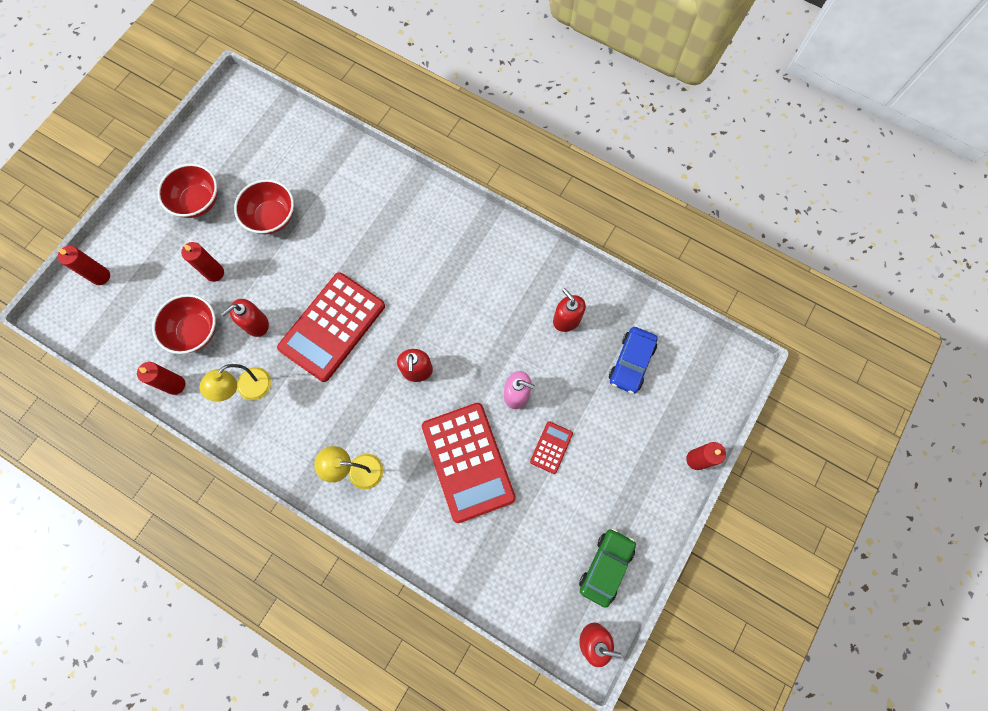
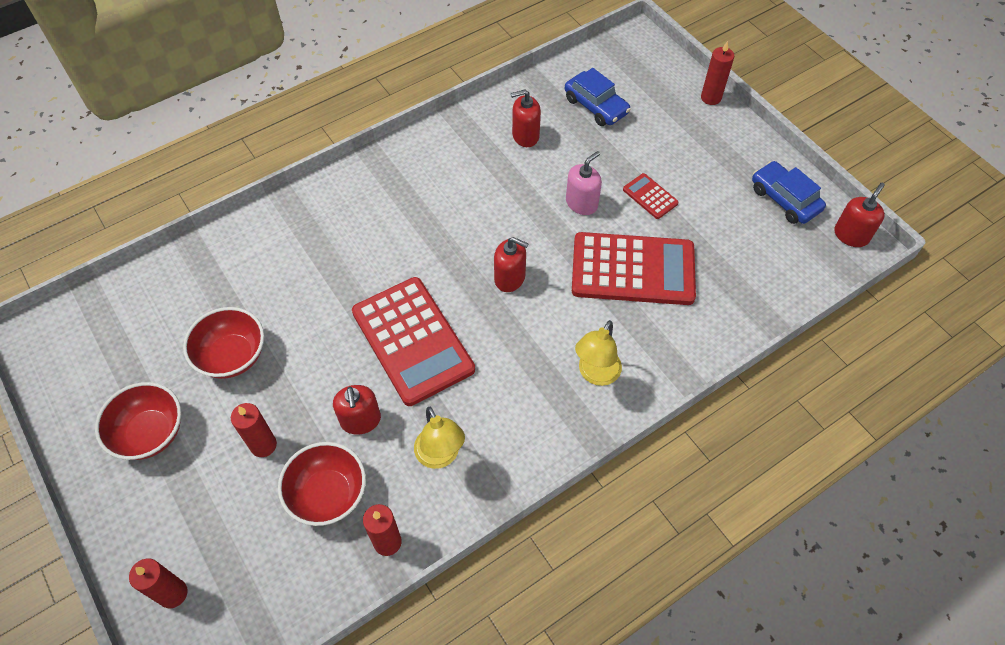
camera: 65 degrees left, 15 degrees down
(606, 566) = (784, 199): green car -> blue car

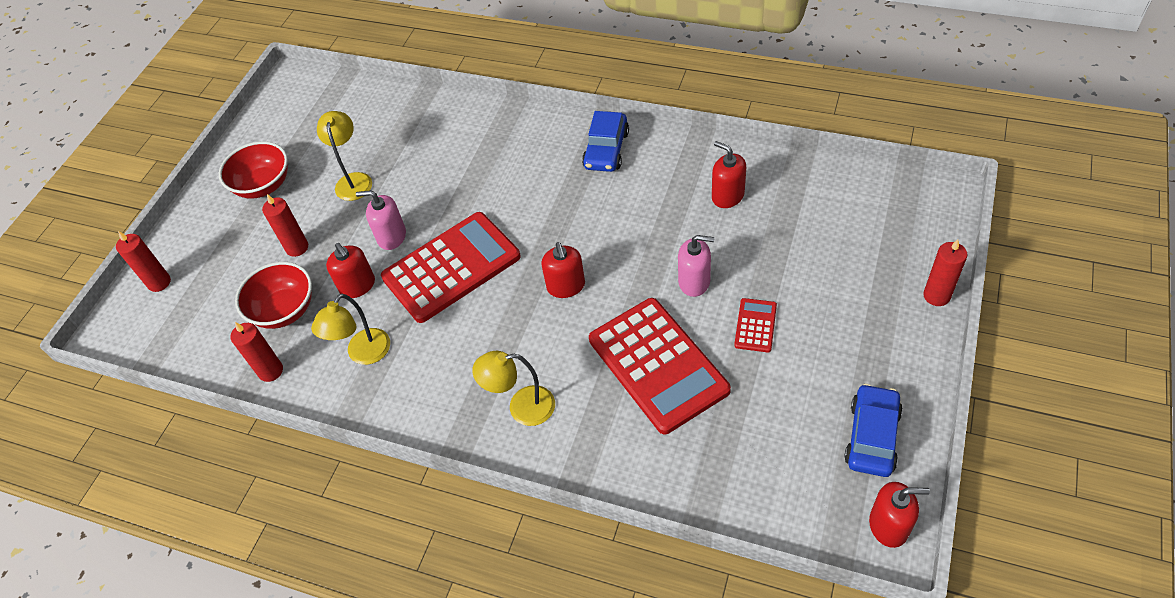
camera: 60 degrees right, 5 degrees down
(232, 356) = (353, 180): red bowl -> yellow lamp
(332, 364) = (391, 236): none -> pink soap dispenser
(360, 420) = (357, 286): red soap dispenser -> red soap dispenser turned 75 degrees counterclockwise
(413, 340) = (451, 267): red calculator -> red calculator turned 150 degrees counterclockwise
(596, 106) = (819, 219): blue car -> blue car (606, 150)

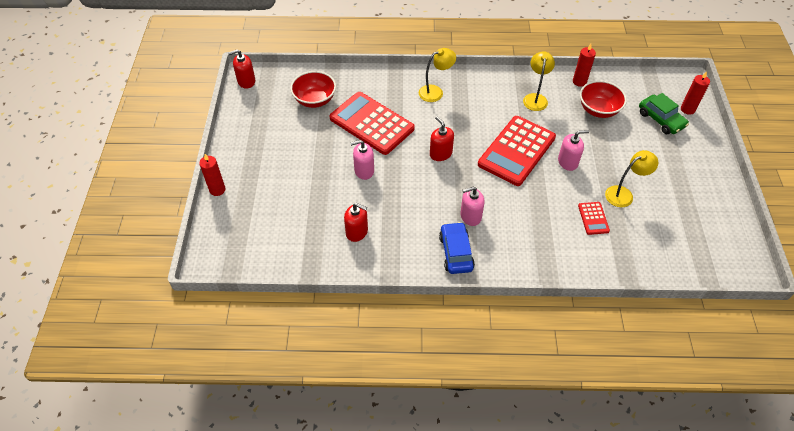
camera: 155 degrees right, 0 degrees up
(212, 274) = (660, 119): none -> green car
(263, 185) = (684, 178): red bowl -> red bowl (315, 100)
(297, 247) = (622, 144): red candle -> none
(353, 180) = (624, 194): yellow lamp -> yellow lamp turned 90 degrees counterclockwise
(357, 286) = (566, 130): red soap dispenser -> none
(566, 189) = (470, 216): none -> pink soap dispenser
(755, 325) = (322, 153): red calculator -> red calculator (593, 218)
(872, 436) = (254, 113): blue car -> none

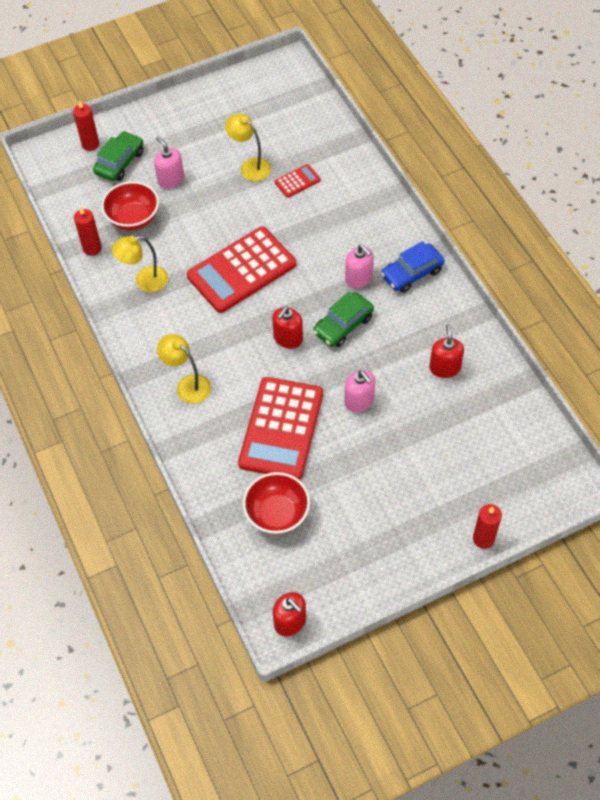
camera: 115 degrees left, 5 degrees up
(432, 188) = (343, 325): none -> green car
(517, 151) = (242, 270): red calculator -> red calculator turned 135 degrees clockwise
(568, 162) = (231, 222): pink soap dispenser -> pink soap dispenser (171, 179)

